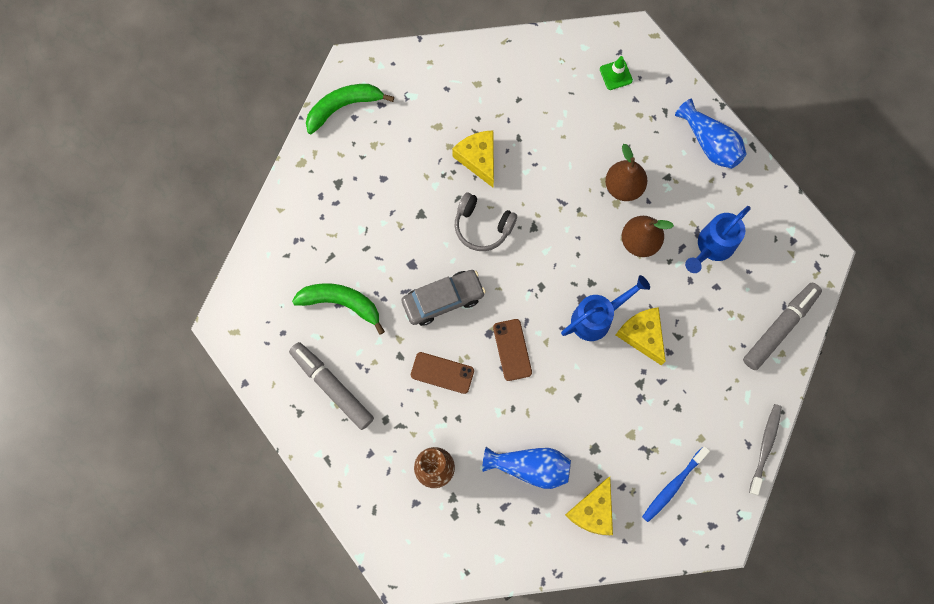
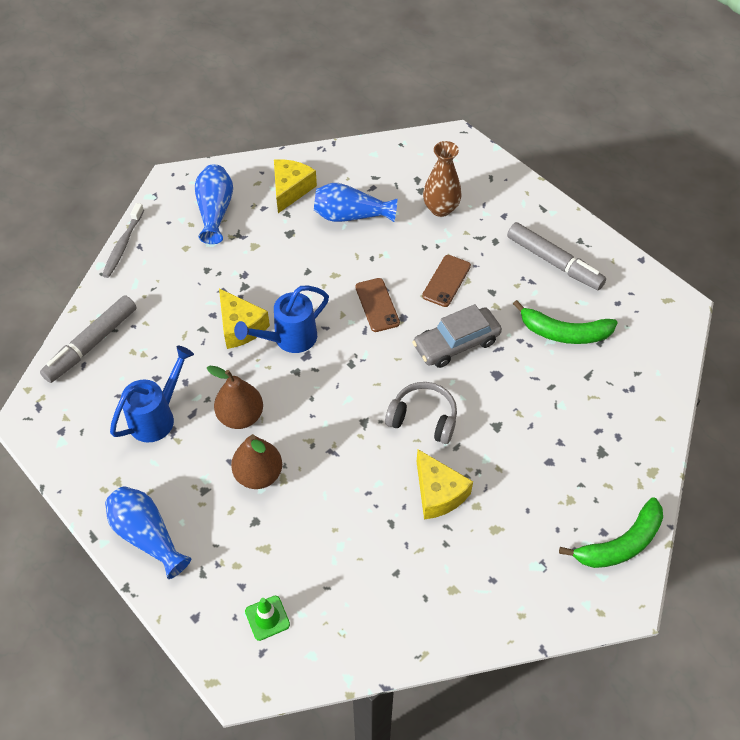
camera: 175 degrees right, 20 degrees down
(442, 373) = (446, 281): brown phone -> brown phone turned 75 degrees counterclockwise
(673, 486) = (215, 211): blue toothbrush -> blue vase

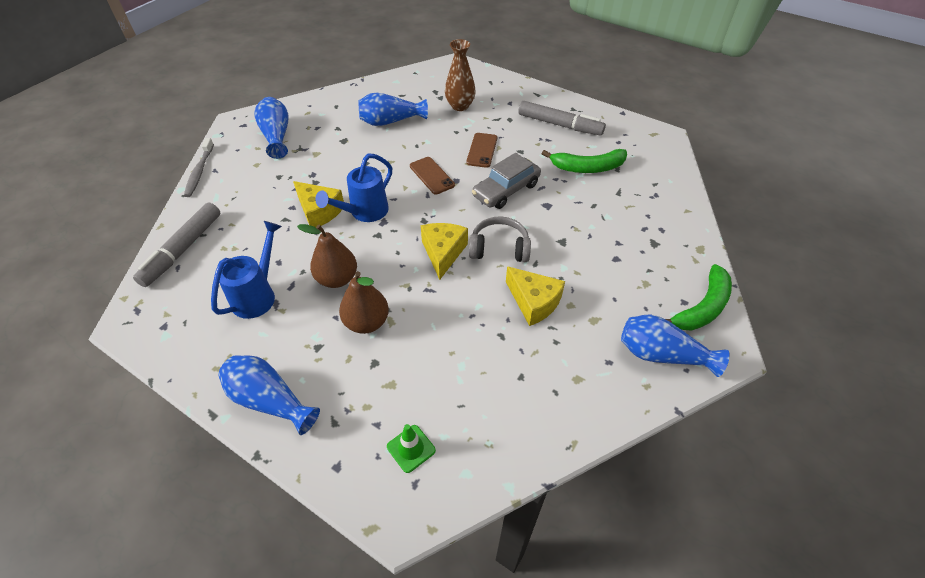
camera: 15 degrees left, 5 degrees down
(290, 189) = (336, 112): yellow cheese -> yellow cheese (443, 253)
(552, 586) = (662, 355): none -> blue vase

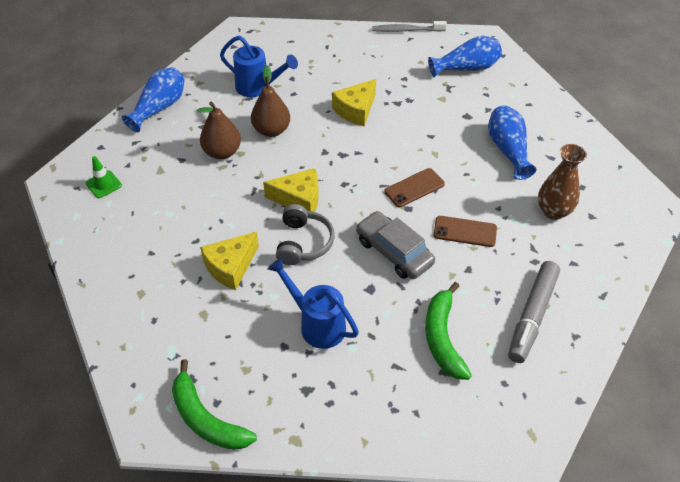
camera: 90 degrees right, 0 degrees up
(183, 249) = (310, 40): grey marker -> none
(365, 212) = (355, 140): blue watering can -> blue watering can (317, 324)
(662, 355) = (153, 366): blue vase -> none

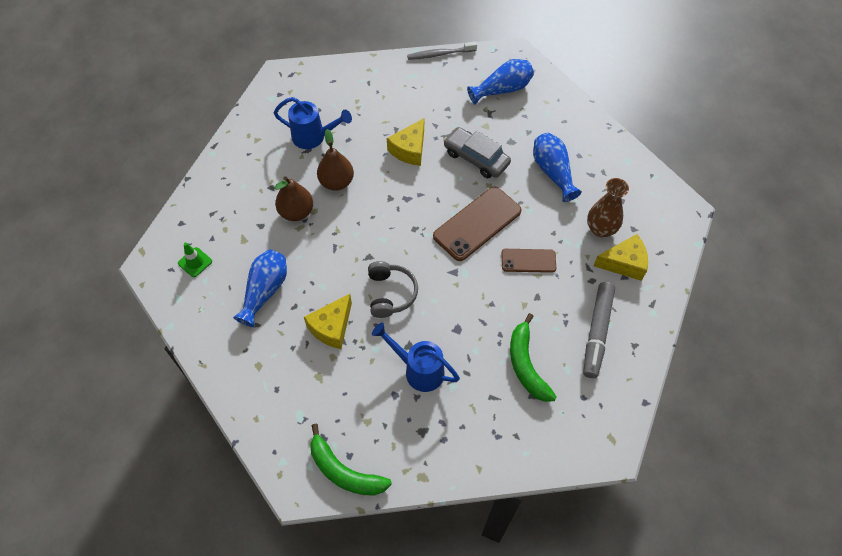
camera: 10 degrees left, 10 degrees up
(159, 108) = (226, 173): blue vase -> blue vase (265, 291)
(299, 199) = (377, 250): yellow cheese -> yellow cheese (624, 263)
(394, 252) = (471, 290): grey car -> grey car (476, 158)
(414, 188) = (477, 223): brown phone -> brown phone, size x1.71

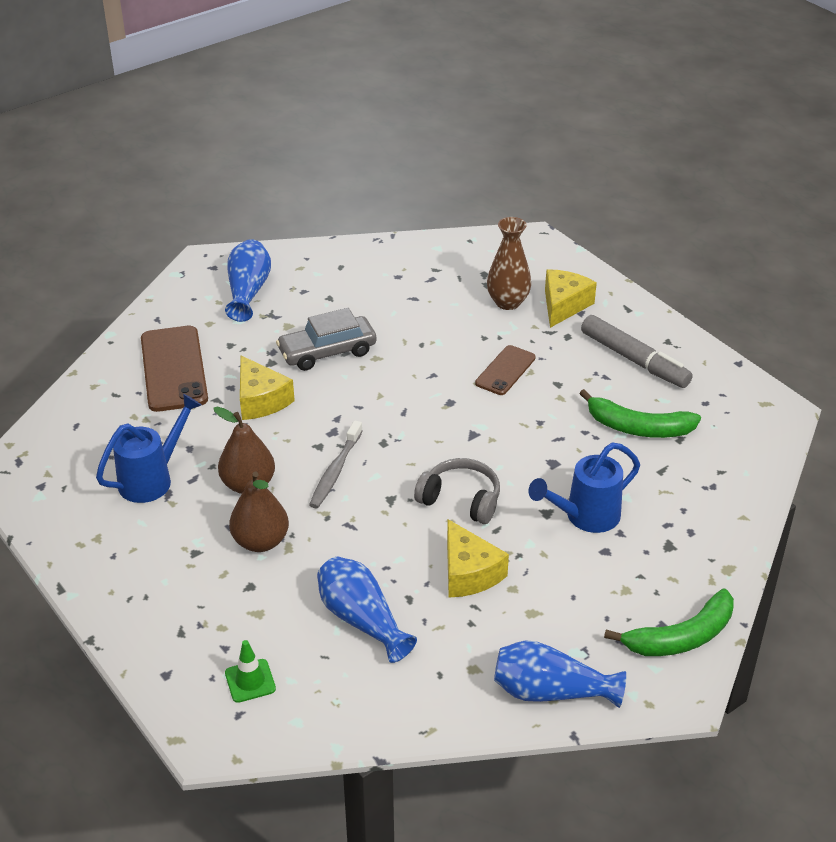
camera: 60 degrees left, 20 degrees down
(440, 54) = (139, 317): grey toothbrush -> grey toothbrush (335, 471)
(477, 223) = (421, 389): brown phone -> brown phone (173, 369)
(553, 172) = (403, 304): blue vase -> blue vase (550, 692)

